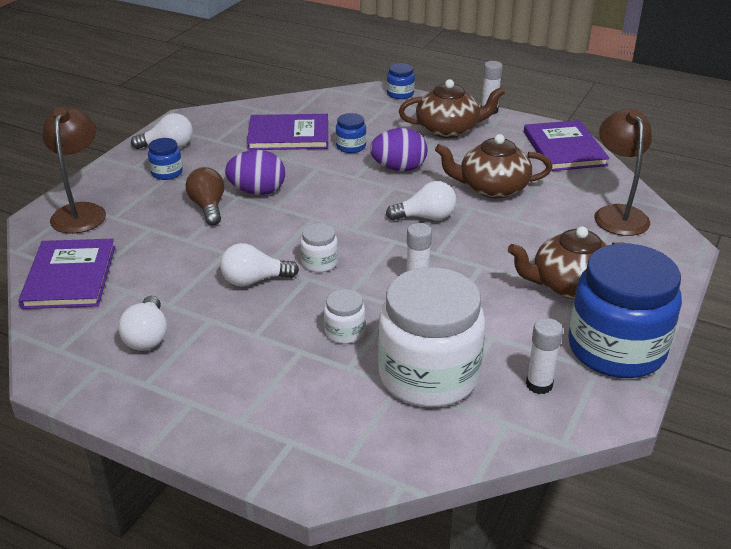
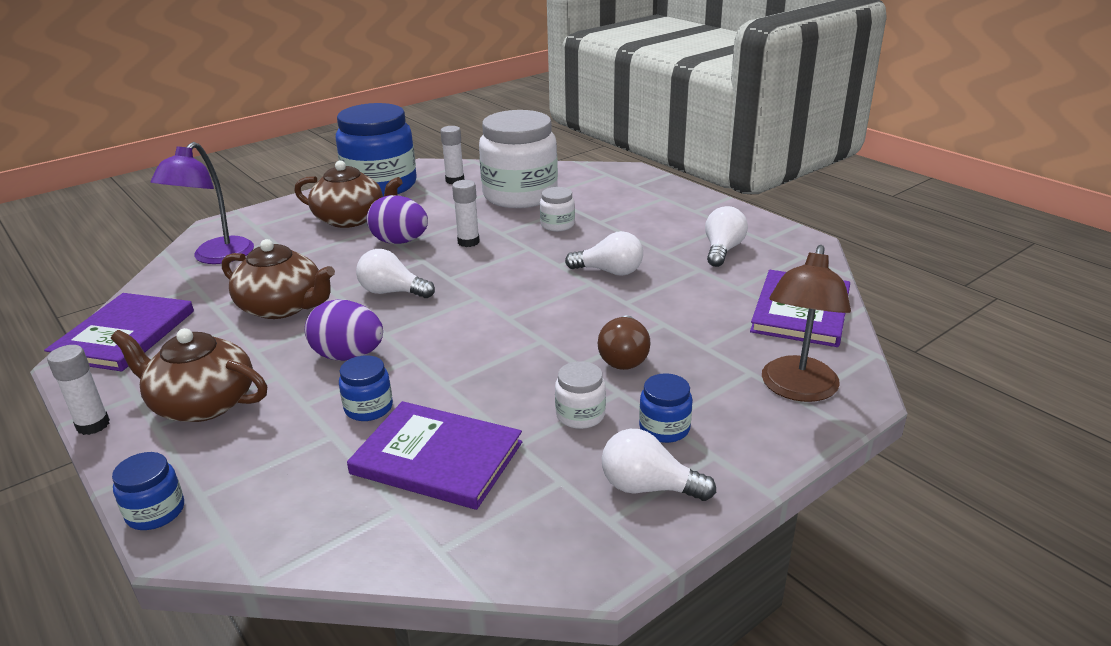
camera: 155 degrees left, 5 degrees down
(257, 191) = (550, 365): purple egg -> purple egg (400, 242)
(319, 263) = (538, 274): white jar -> white jar (580, 415)
(617, 214) = (216, 257): brown lamp -> purple lamp

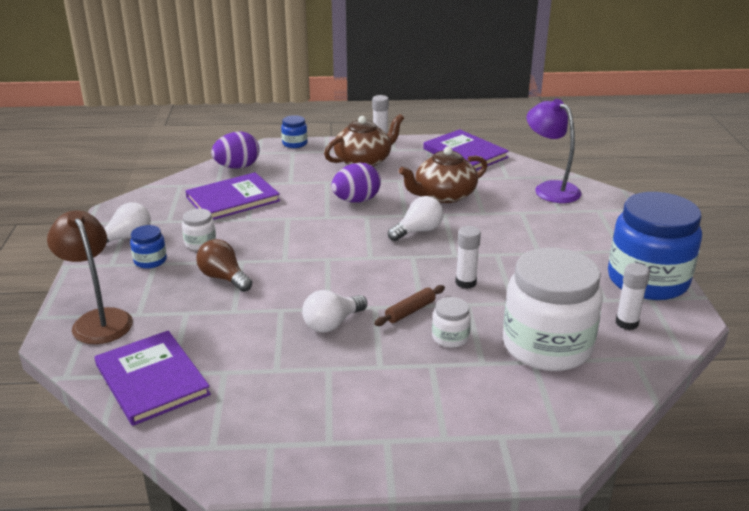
camera: 125 degrees right, 0 degrees up
(351, 219) = (572, 247): brown teapot -> none
(368, 408) = (298, 194): blue jar -> none
(400, 242) = (501, 255): purple egg -> purple egg (237, 167)
(544, 249) = (410, 311): none -> brown rolling pin
(722, 250) = (287, 403): white light bulb -> none

